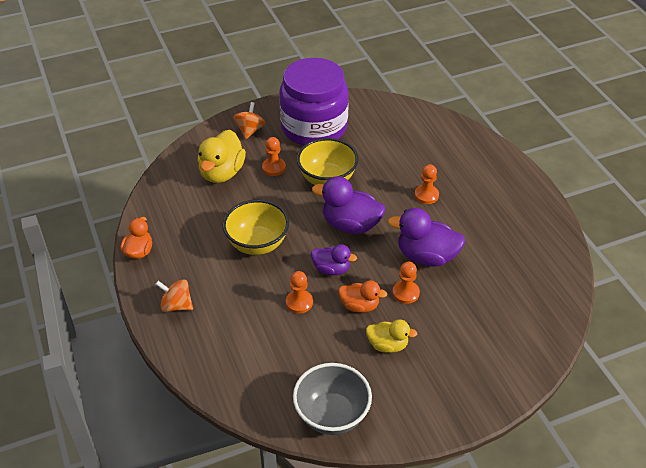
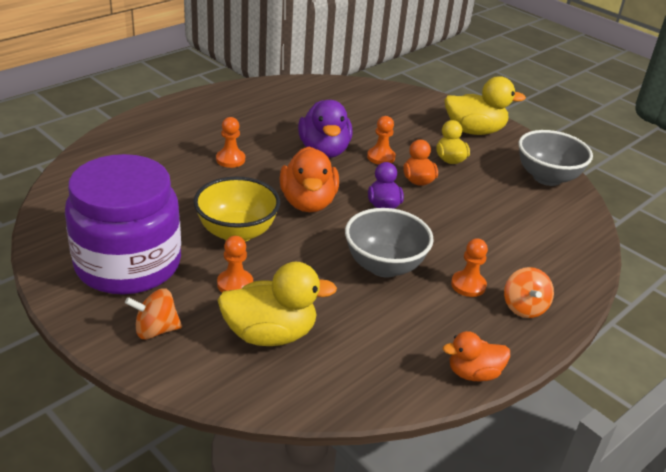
camera: 115 degrees left, 10 degrees down
(257, 244) = (384, 266): yellow bowl -> grey bowl
(299, 302) = (444, 218): orange pawn -> orange pawn (468, 285)
(350, 225) = (308, 202): purple duck -> orange duck
(439, 392) = (474, 131): none -> yellow duck

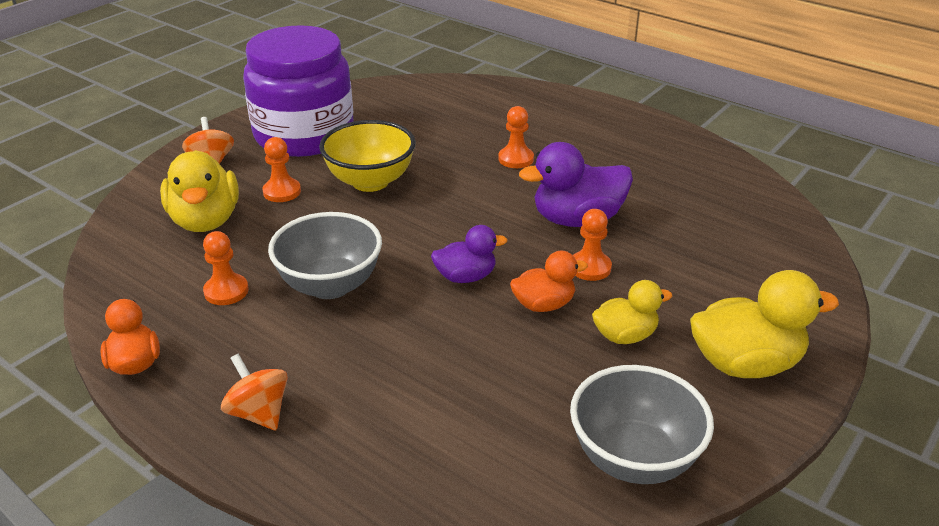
camera: 85 degrees right, 0 degrees up
(308, 202) = (447, 219): orange duck -> none
(468, 285) = (302, 358): orange pawn -> orange pawn (226, 291)
(474, 131) = (745, 364): yellow duck -> yellow duck turned 90 degrees counterclockwise
(524, 307) = (259, 413): orange spinning top -> orange spinning top turned 60 degrees clockwise

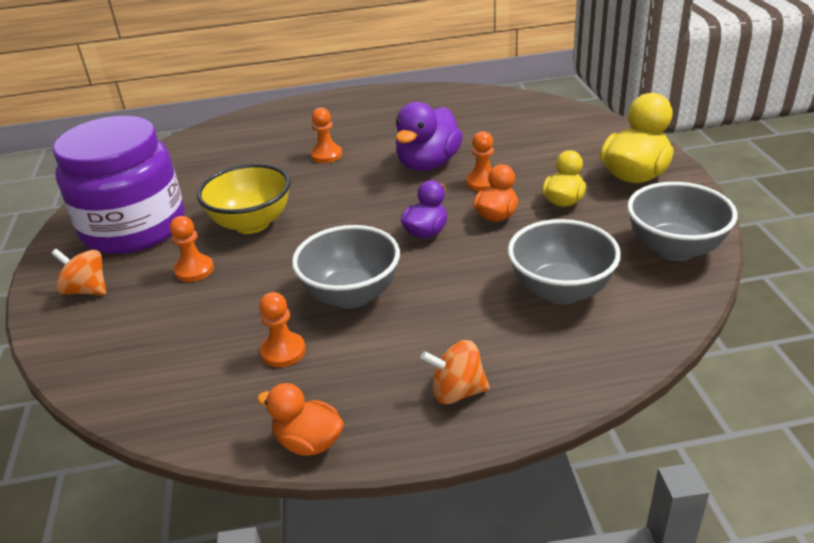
camera: 45 degrees left, 0 degrees up
(205, 220) = (167, 326): yellow duck -> none
(466, 407) = (560, 291): none -> grey bowl

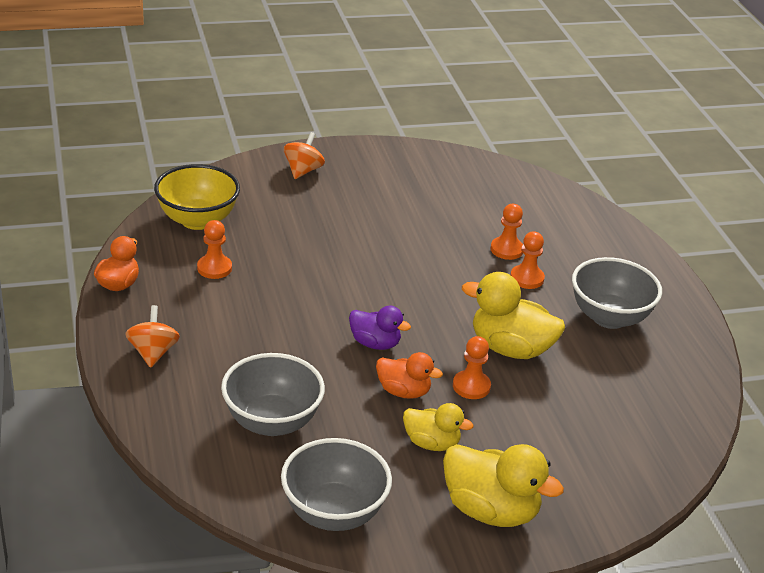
camera: 80 degrees right, 0 degrees up
(134, 227) = (390, 180): purple jar -> none
(194, 270) = (325, 217): orange pawn -> orange pawn (506, 250)
(252, 223) = (394, 240): yellow bowl -> yellow bowl (197, 220)
(351, 295) = (280, 299): grey bowl -> grey bowl (609, 317)
(428, 164) = (510, 348): purple duck -> yellow duck

